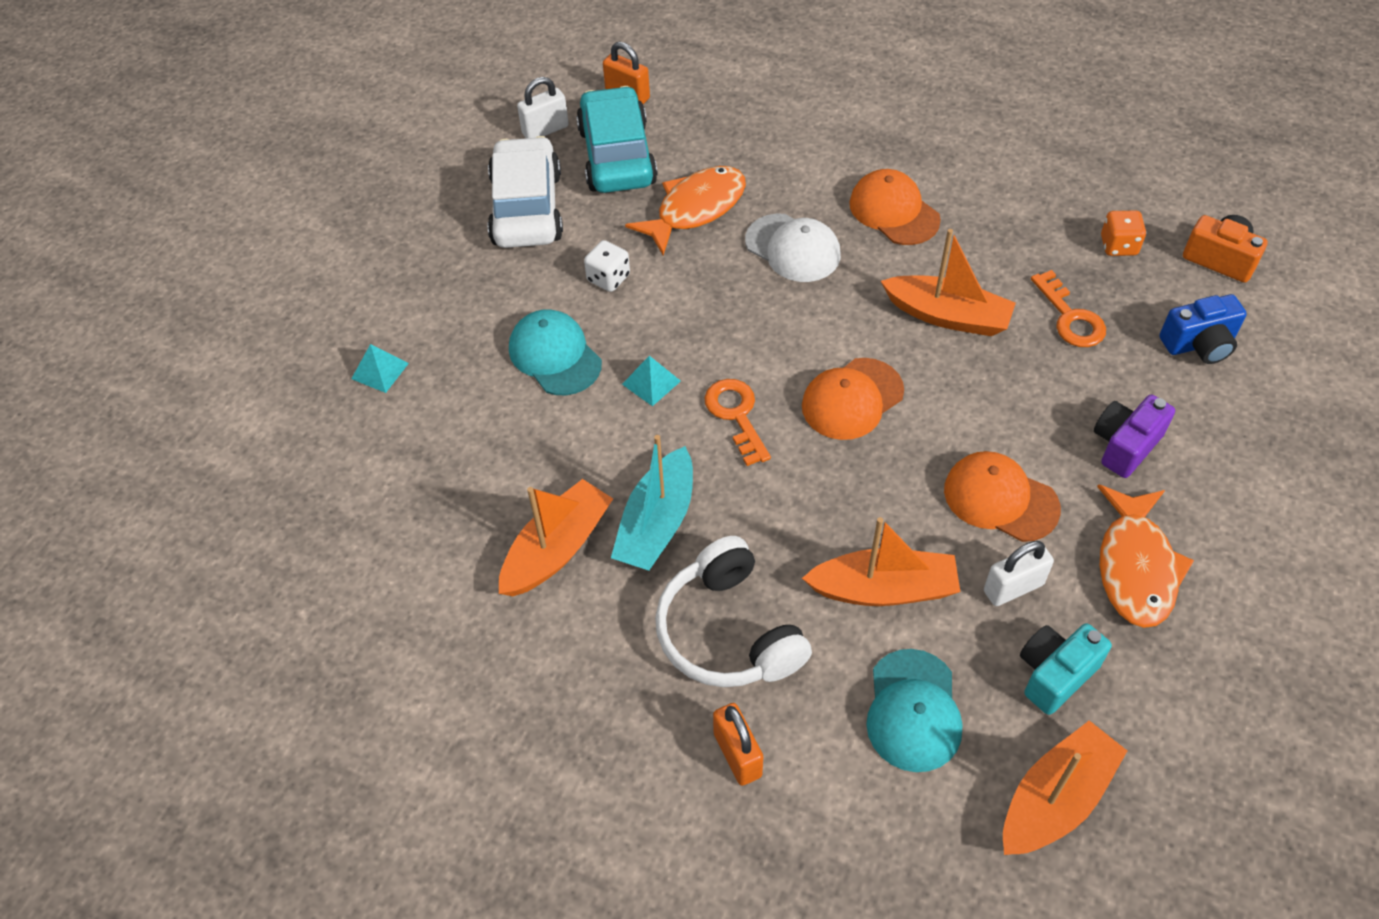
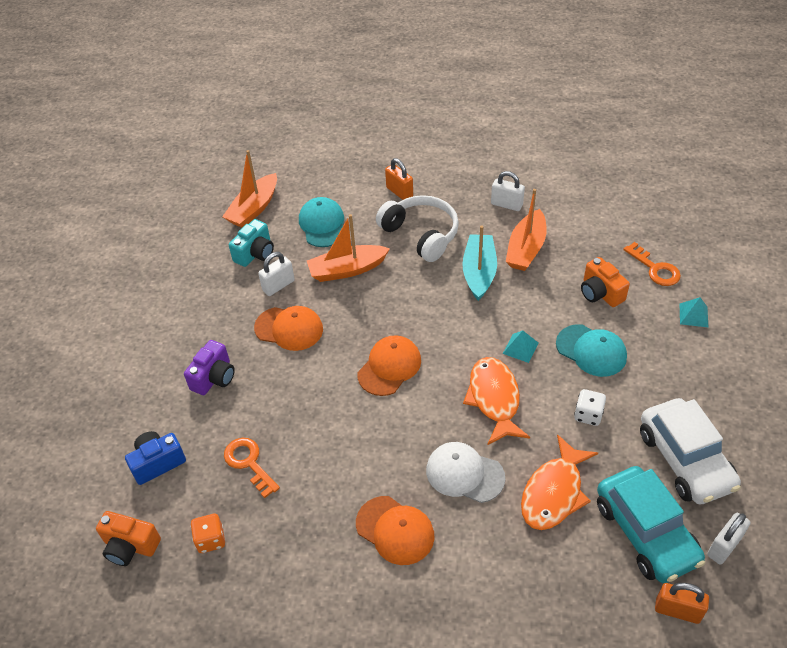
camera: 165 degrees right, 5 degrees down
(487, 437) = (600, 293): none -> orange camera
(542, 658) = (506, 205): none -> white padlock
(736, 415) = (458, 340): orange key -> orange key (655, 269)
(947, 316) = (337, 443): orange boat -> none
(1135, 567) = (212, 310): orange fish -> orange fish (494, 399)

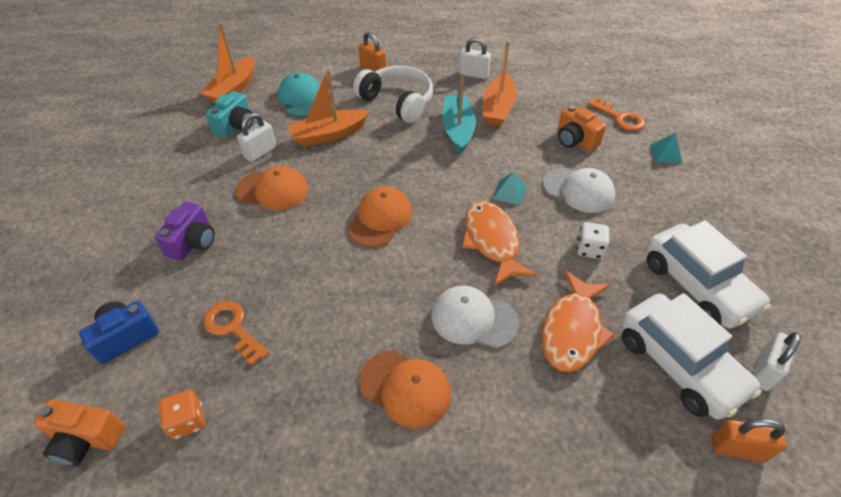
camera: 10 degrees left, 0 degrees up
(591, 350) = (578, 190): turquoise cap -> white cap
(645, 532) = (678, 363): turquoise car -> white car

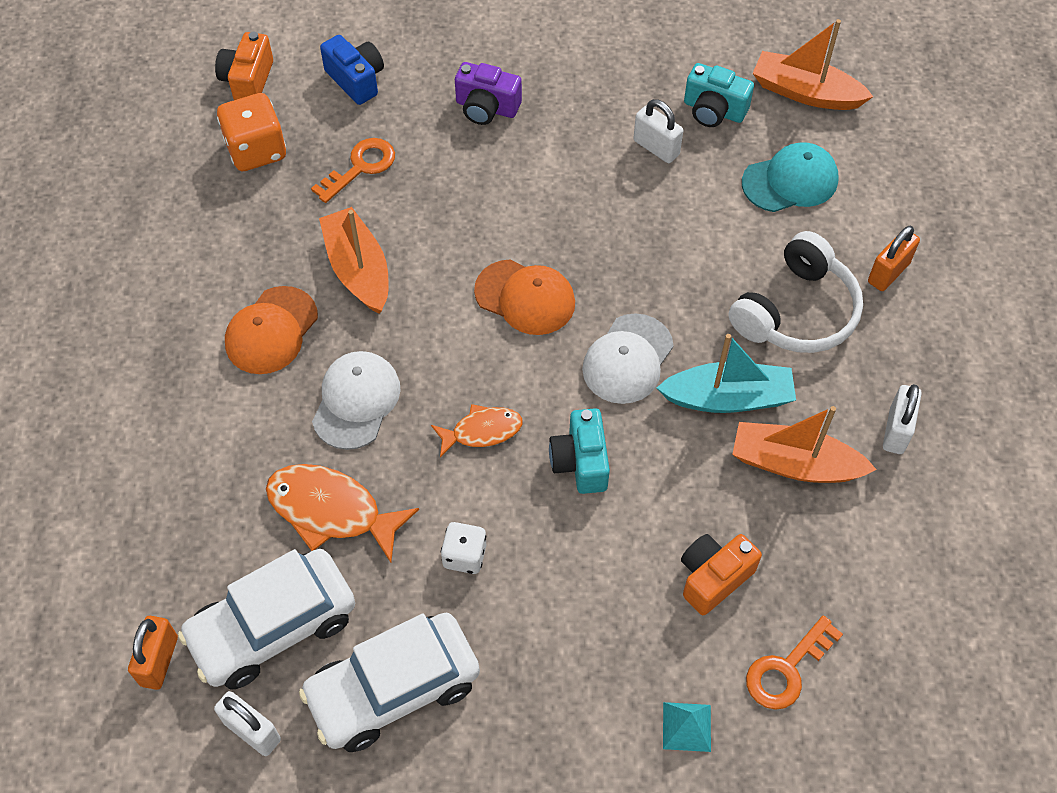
camera: 90 degrees right, 10 degrees up
(187, 421) = (256, 150): orange dice -> orange dice, size x1.62
(273, 190) = (579, 172): orange cap -> none
(329, 135) = (702, 224): orange boat -> orange boat (358, 269)
(492, 241) = (482, 431): orange fish -> orange fish, size x0.61
(509, 192) = (580, 462): turquoise pyramid -> turquoise camera
(578, 190) = (588, 562): white cap -> white cap (627, 359)

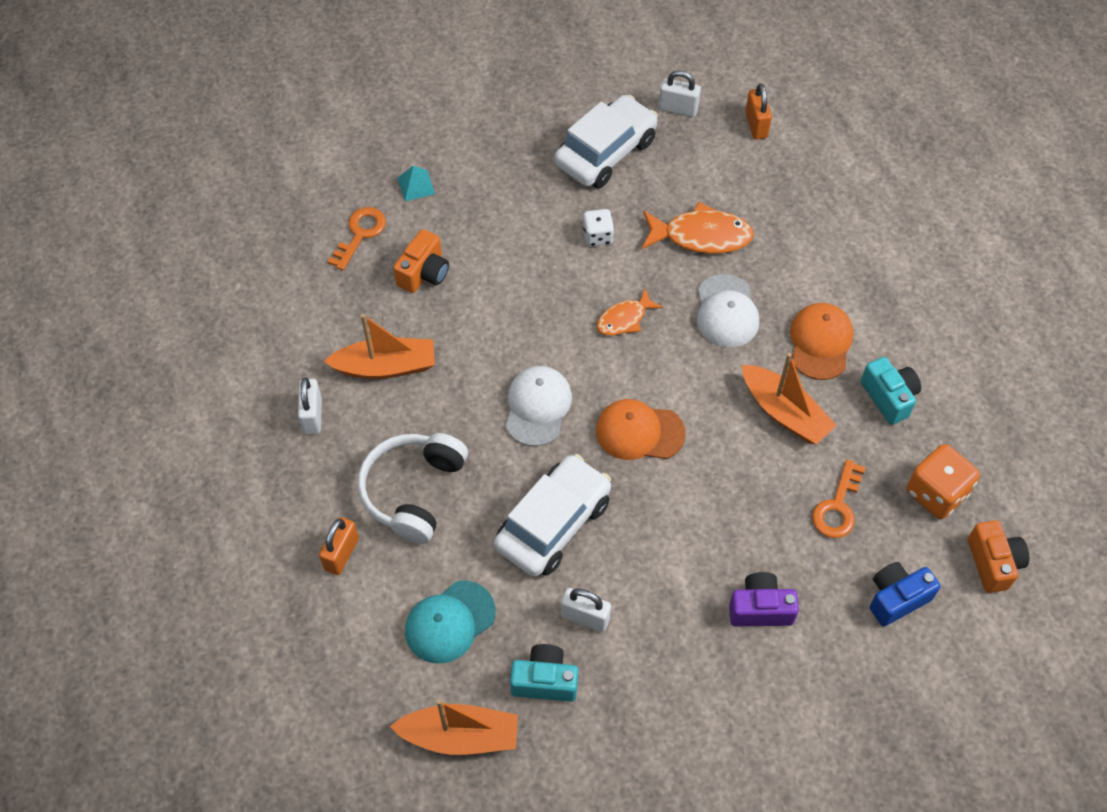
camera: 160 degrees right, 0 degrees up
(273, 627) = (698, 161): white car -> white car (553, 523)
(356, 80) = (896, 598): blue camera -> blue camera turned 120 degrees clockwise
(580, 462) = (544, 320): turquoise camera -> turquoise camera (889, 397)
(728, 398) = (449, 401): turquoise boat -> none

